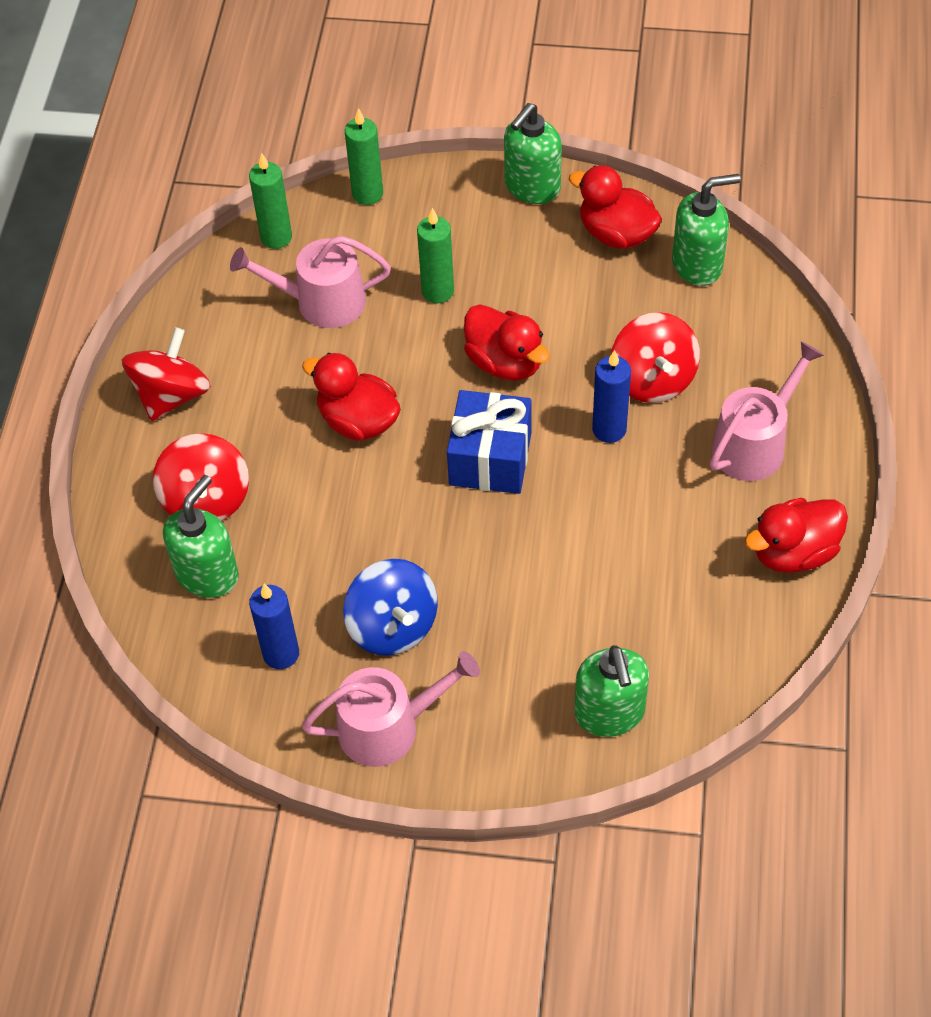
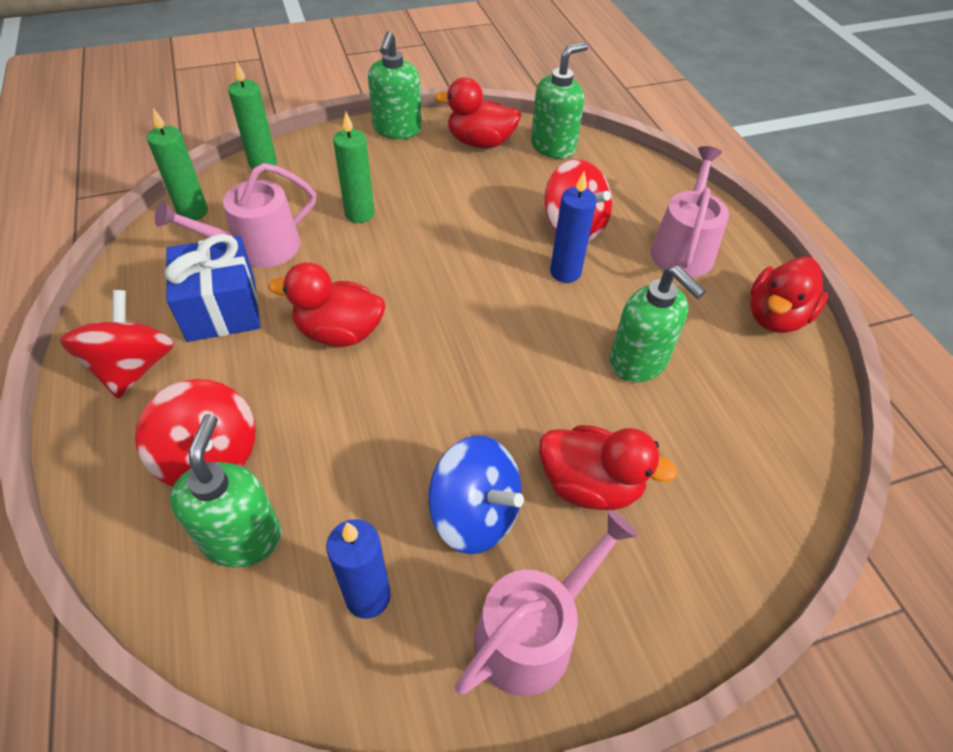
camera: 30 degrees left, 5 degrees down
(490, 458) = (480, 326): blue gift -> blue gift (222, 309)
(505, 362) = (447, 249): red duck -> red duck (590, 485)
(609, 713) = (738, 518): green soap dispenser -> green soap dispenser (638, 362)

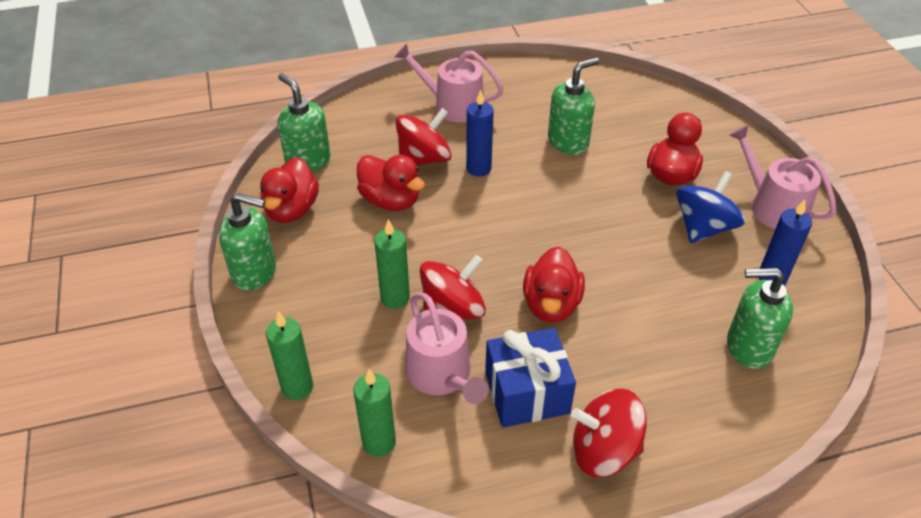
camera: 85 degrees left, 5 degrees down
(210, 457) = (687, 376): red spinning top -> red spinning top (453, 310)
(775, 317) = (523, 76): red duck -> red duck (390, 200)

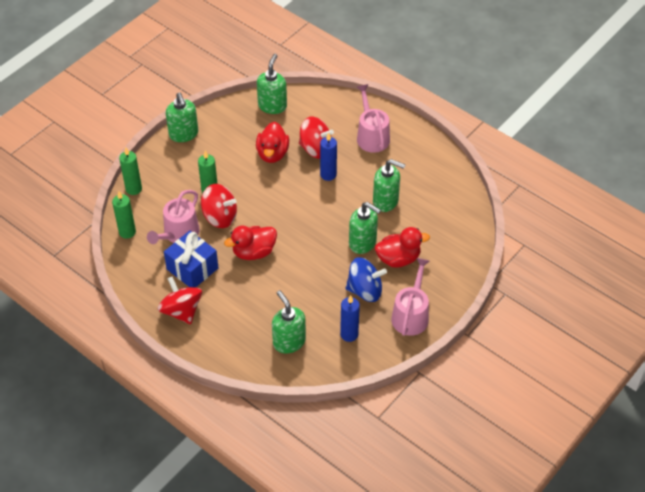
camera: 55 degrees right, 5 degrees up
(291, 210) = (233, 121): red duck -> none
(621, 192) = (363, 243): none -> green soap dispenser

